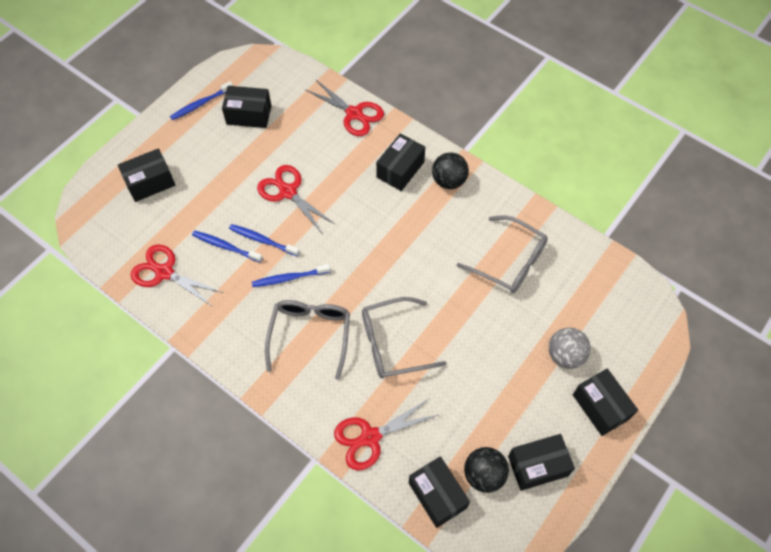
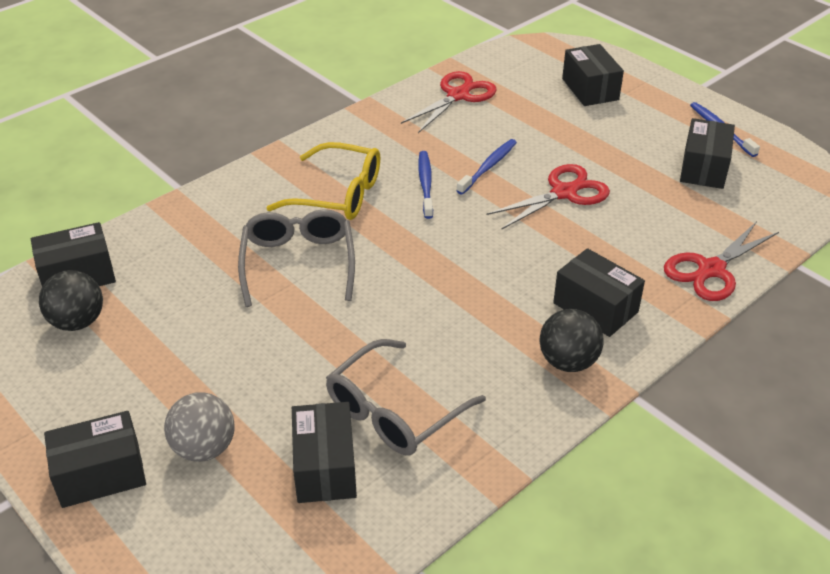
camera: 100 degrees right, 20 degrees down
(225, 246) = (485, 138): blue toothbrush -> none
(310, 334) = (338, 194): grey glasses -> yellow glasses
(370, 437) = (181, 229): red scissors -> none
(538, 466) = (56, 379): black box -> black box (325, 467)

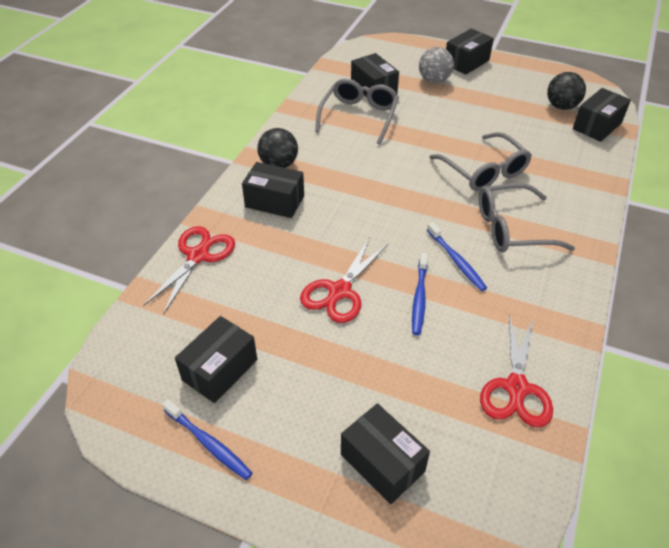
camera: 155 degrees right, 5 degrees up
(338, 194) = (511, 228): yellow glasses -> grey glasses
(703, 168) = (220, 370): black box -> black box turned 45 degrees clockwise

